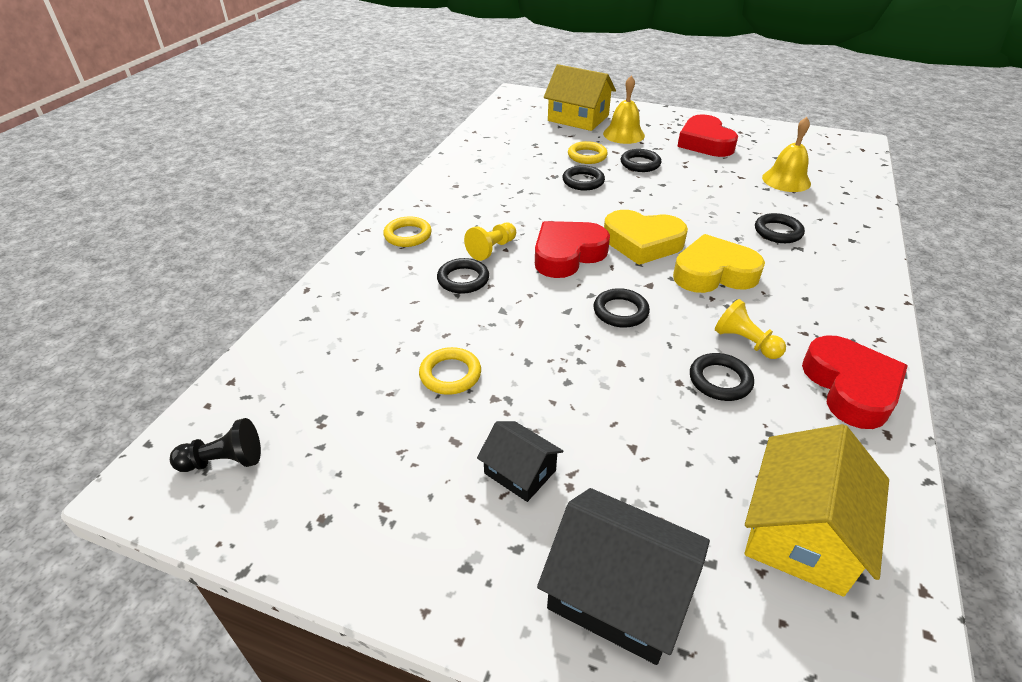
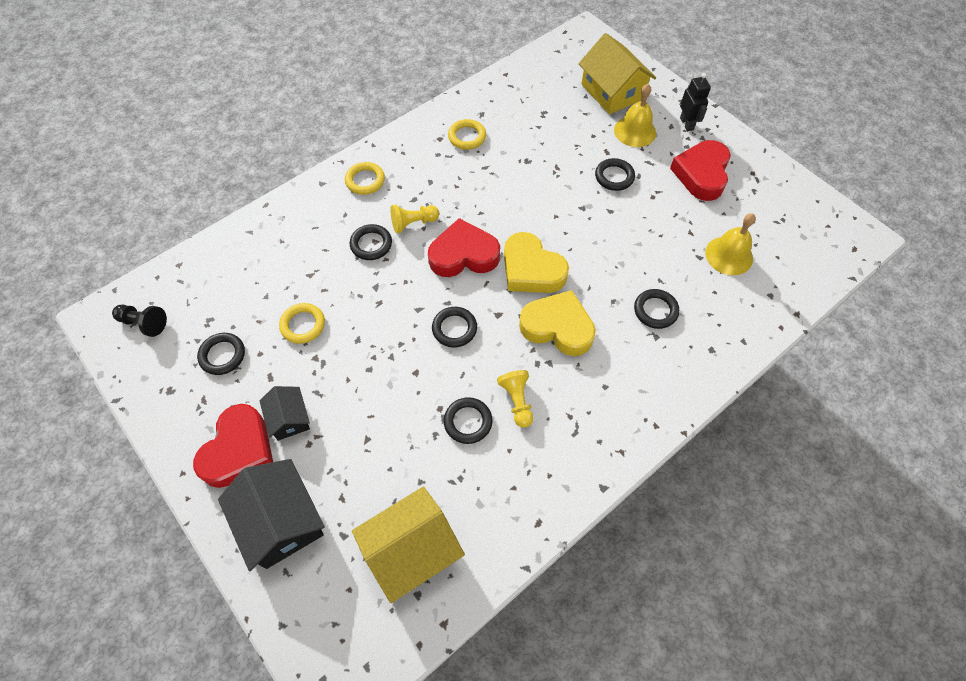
camera: 30 degrees right, 20 degrees up
(583, 181) = (545, 178): black ring -> black ring (222, 355)
(587, 156) = (576, 147): yellow ring -> yellow ring (467, 137)
(658, 120) = (686, 124): none -> black robot
(850, 387) = (552, 477): red heart -> red heart (239, 450)

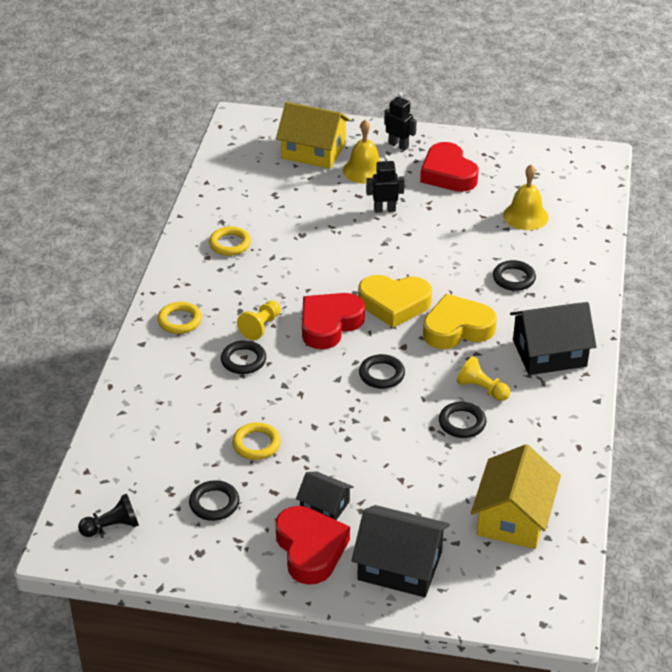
camera: 40 degrees left, 20 degrees down
(610, 407) = (549, 353): none -> black house
(614, 177) = (384, 209): black ring -> black robot

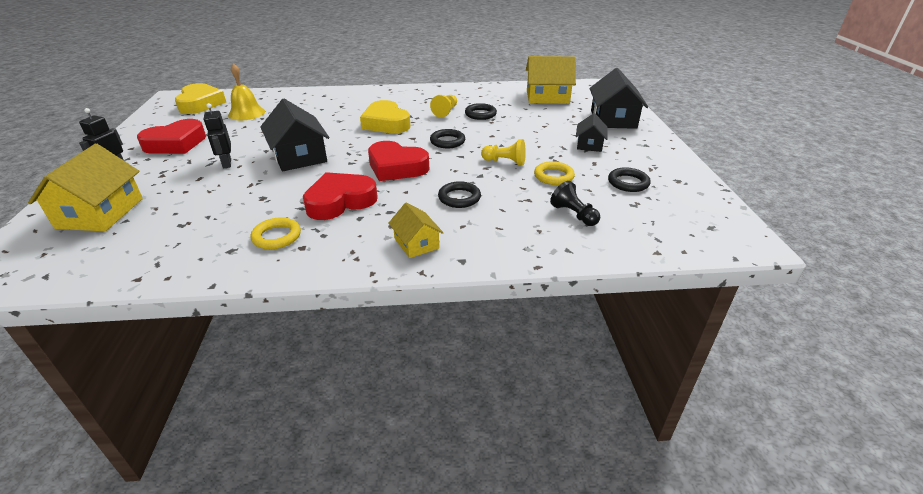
camera: 105 degrees left, 5 degrees down
(112, 527) = (700, 223): black pawn -> black pawn (574, 215)
(179, 321) = (416, 243): yellow ring -> yellow house
(261, 327) = (410, 197): yellow pawn -> yellow pawn (505, 162)
(310, 549) = (630, 144): red heart -> red heart (340, 201)
(364, 170) = (154, 180): yellow bell -> none
(394, 304) = (363, 146): yellow heart -> yellow heart (200, 104)
(514, 278) = (324, 111): black ring -> none
(549, 353) = (401, 98): black house -> black house (299, 156)

